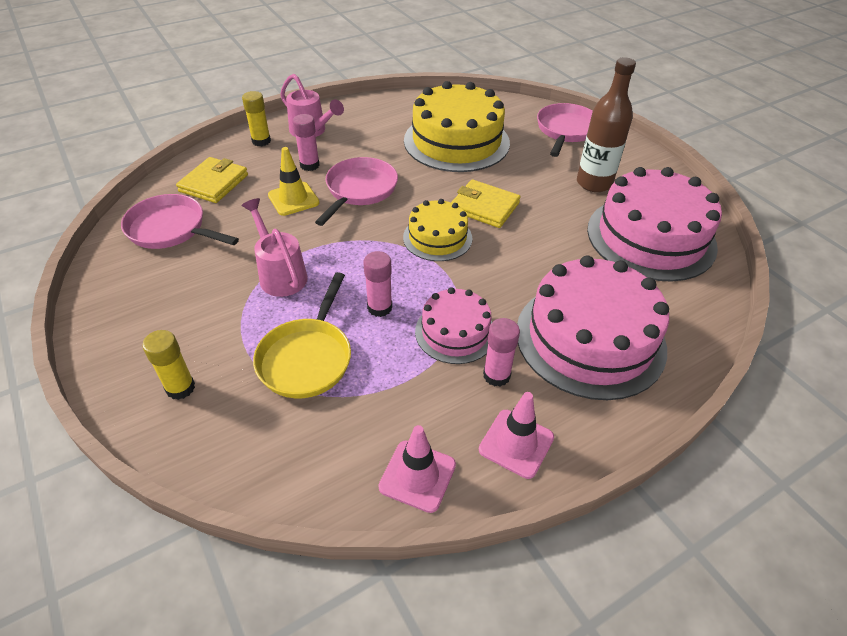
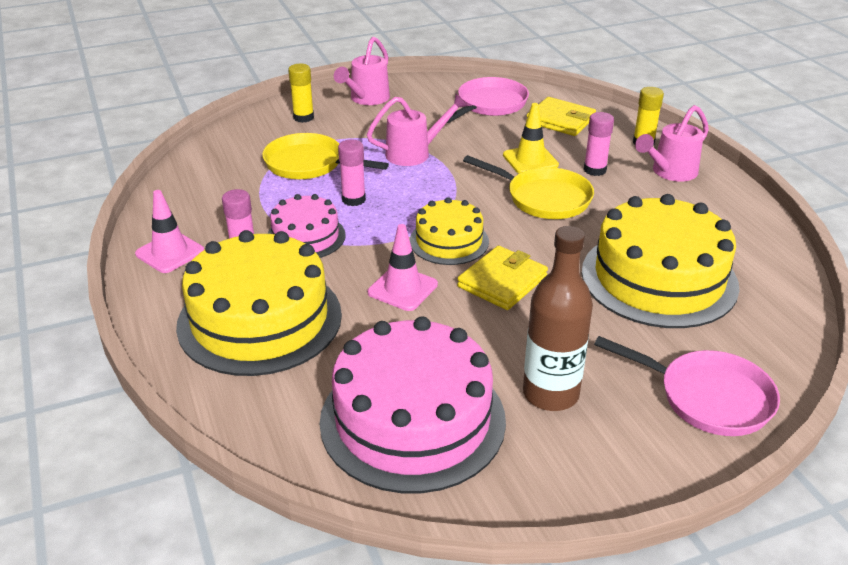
camera: 100 degrees right, 10 degrees down
(134, 332) = (367, 99): none -> pink watering can
(359, 190) = (544, 198): pink pan -> yellow pan
(417, 476) = (172, 204): pink traffic cone -> pink traffic cone (402, 288)
(590, 339) = (260, 319): pink cake -> yellow cake

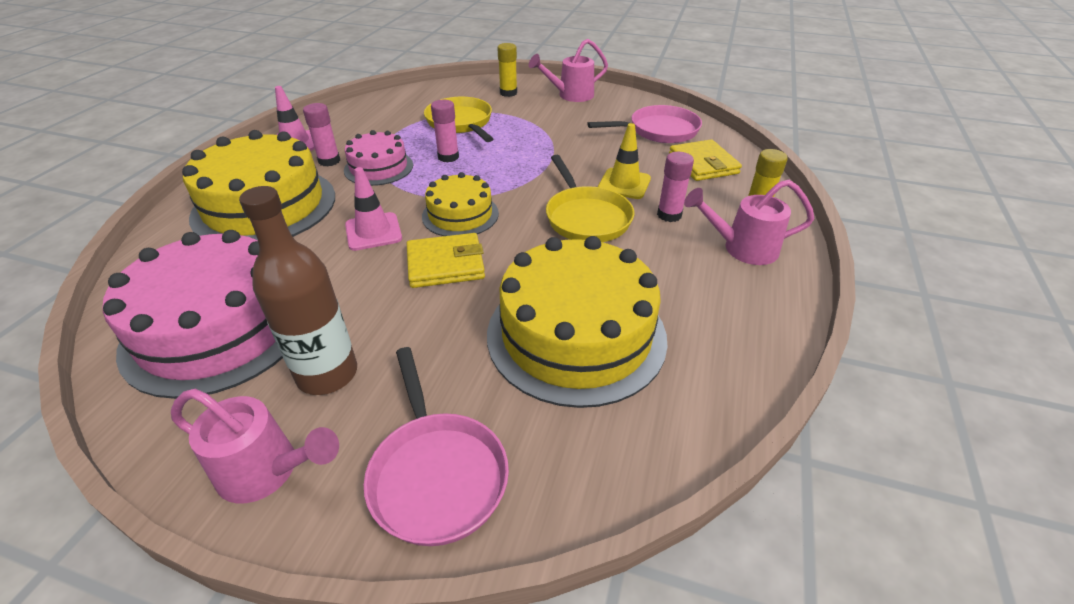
camera: 40 degrees right, 5 degrees up
(414, 153) = (542, 143): pink watering can -> pink watering can (266, 471)

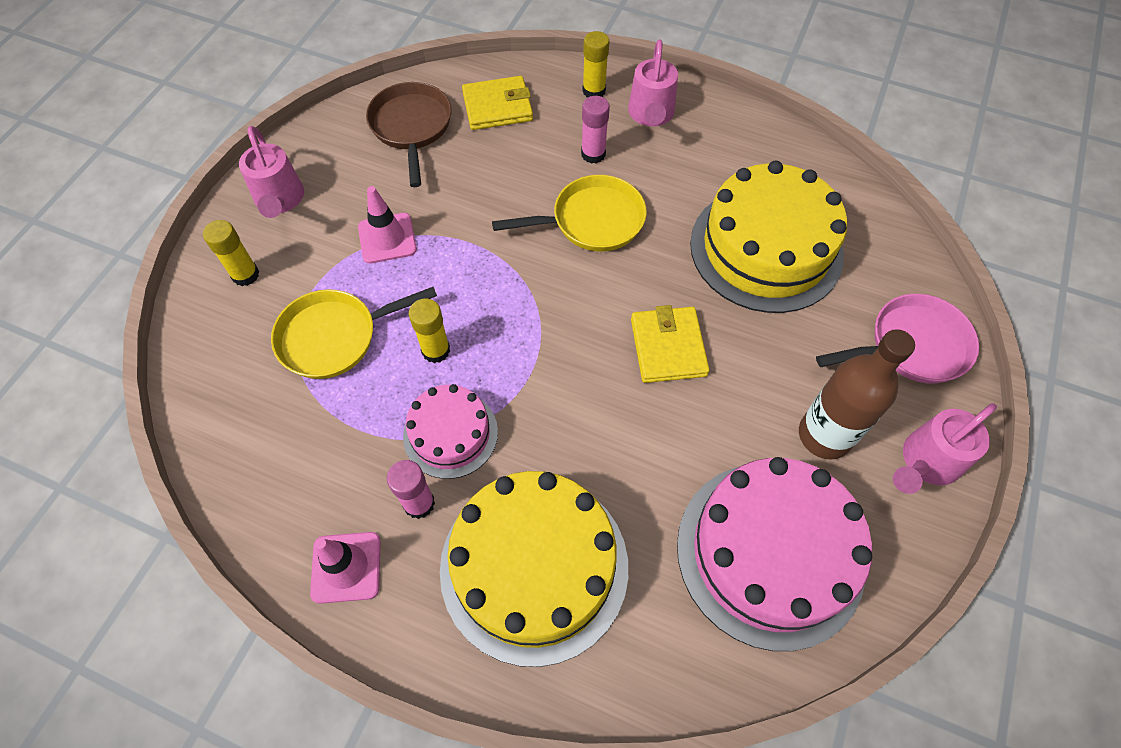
camera: 85 degrees left, 20 degrees up
(266, 471) = (926, 462): pink watering can -> pink watering can turned 150 degrees counterclockwise
(373, 232) = (604, 423): pink traffic cone -> pink traffic cone (387, 238)
(448, 157) = (436, 350): pink glue stick -> yellow glue stick
(460, 215) = (576, 335): yellow cake -> none
(624, 184) = (529, 179): yellow traffic cone -> none
(659, 131) = (411, 127): pink pan -> brown pan

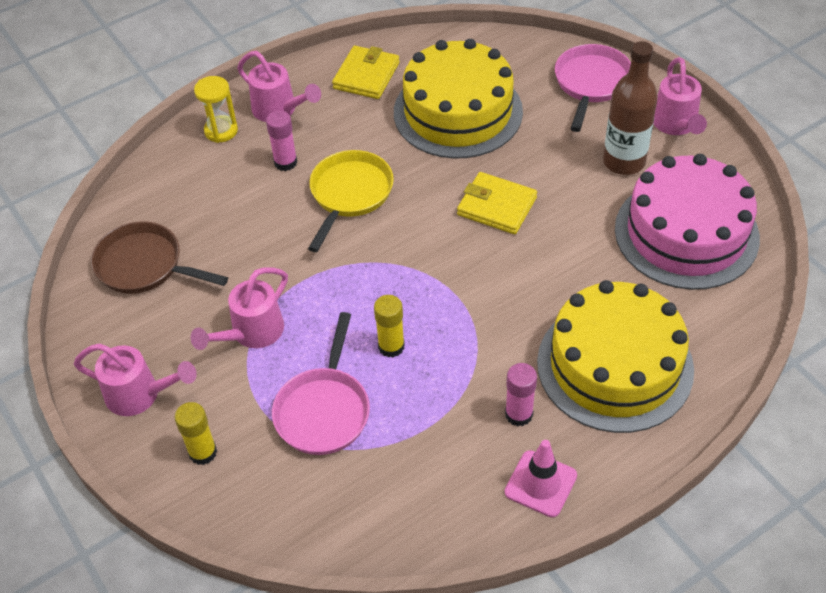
camera: 55 degrees left, 10 degrees down
(334, 337) = (324, 410): yellow pan -> pink pan
(387, 238) = (252, 333): pink traffic cone -> pink watering can
(450, 434) = (473, 369): pink cake -> none
(497, 107) = (178, 198): yellow wallet -> yellow wallet (366, 76)
(594, 91) = (221, 131): yellow glue stick -> yellow hourglass

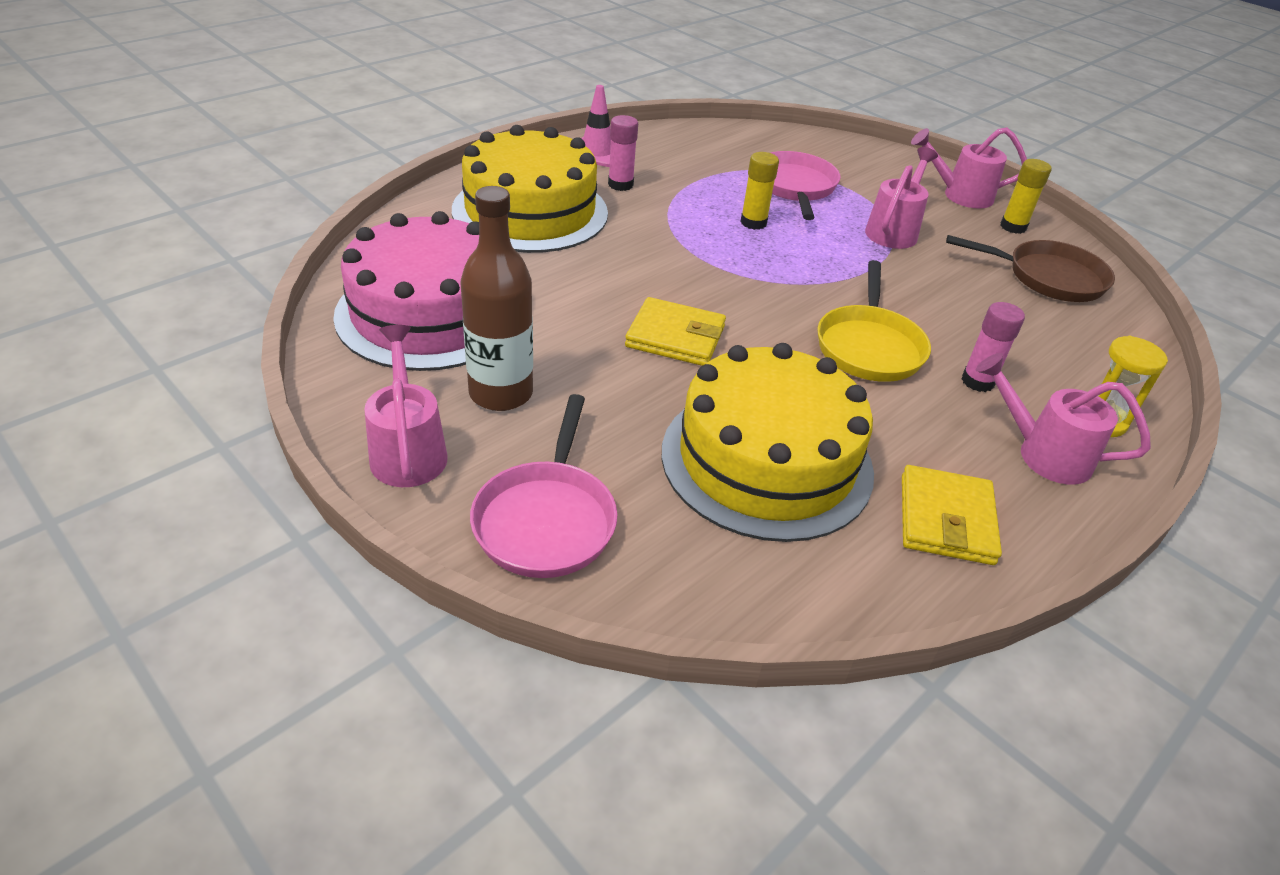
camera: 165 degrees right, 10 degrees down
(203, 452) = (879, 167): yellow glue stick -> yellow glue stick (1013, 227)

